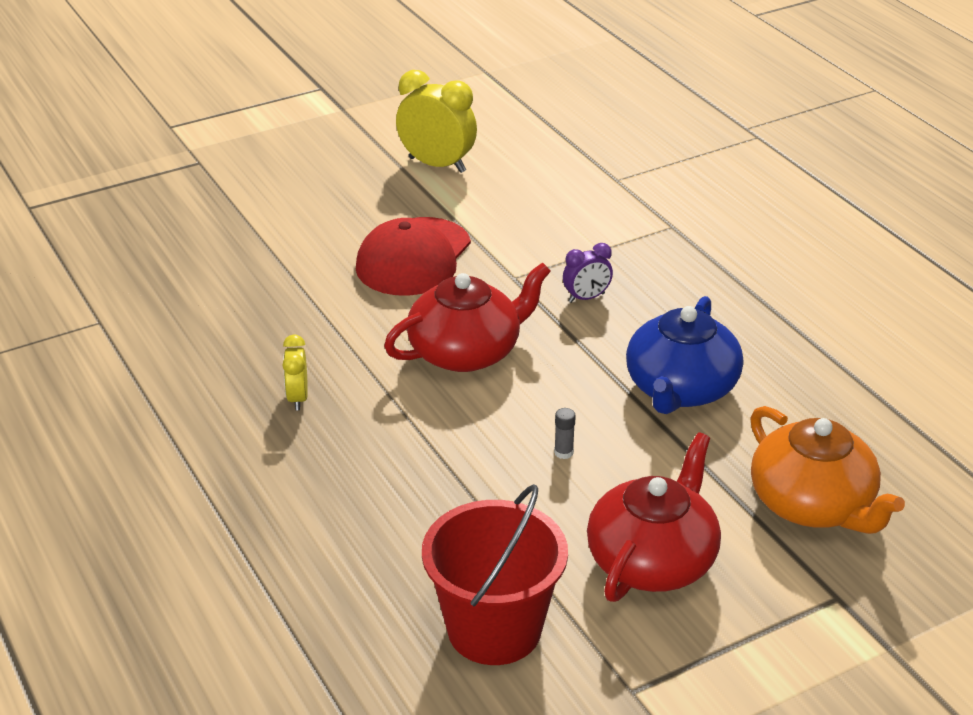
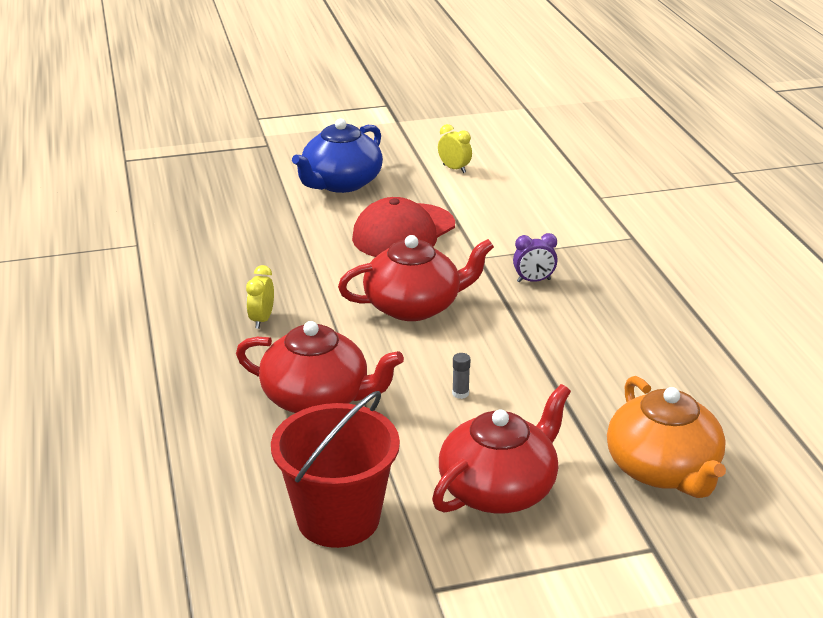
camera: 15 degrees right, 5 degrees down
(406, 487) = (317, 398): none -> red teapot
(437, 165) = (454, 169): yellow clock -> yellow clock, size x0.54
(680, 389) = (584, 361): blue teapot -> blue teapot (341, 183)

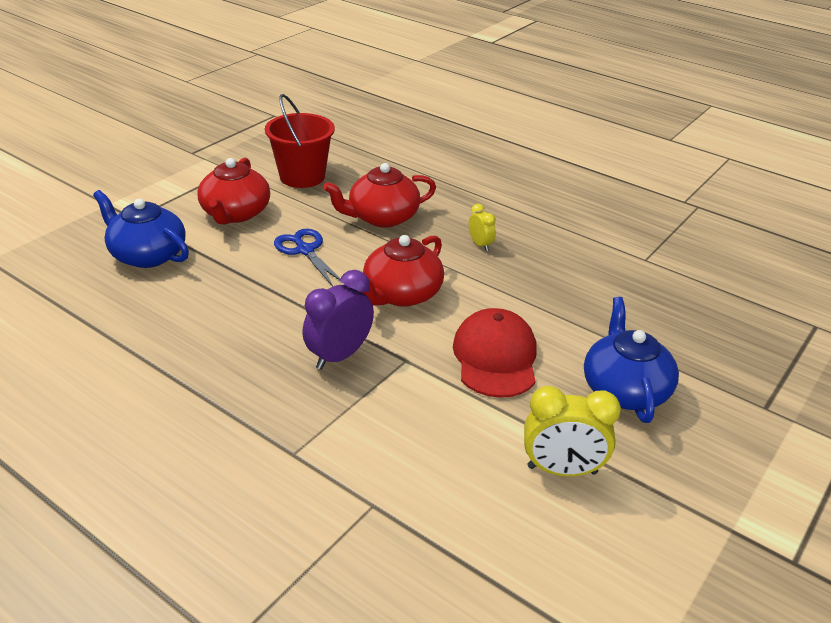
camera: 140 degrees right, 5 degrees up
(454, 169) = (562, 470): yellow clock -> yellow clock, size x1.84
(460, 393) = (305, 250): grey glue stick -> blue scissors
(534, 281) = (339, 356): purple clock -> purple clock, size x1.84
(663, 470) = (147, 255): orange teapot -> blue teapot

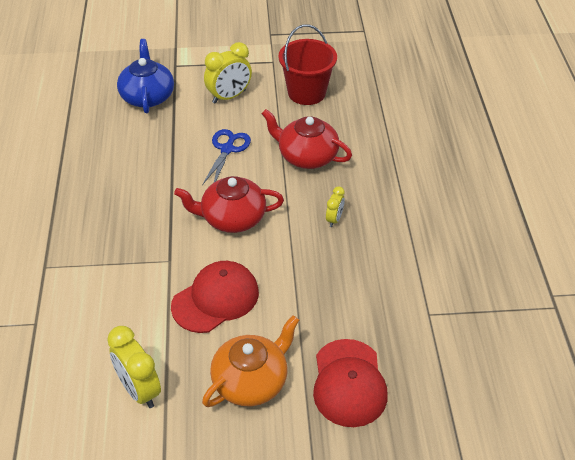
camera: 50 degrees right, 10 degrees up
(235, 213) = (229, 97): red teapot -> yellow clock
(339, 356) = (142, 231): purple clock -> none
(624, 389) = (251, 381): blue teapot -> orange teapot
(681, 336) = (349, 383): none -> red cap

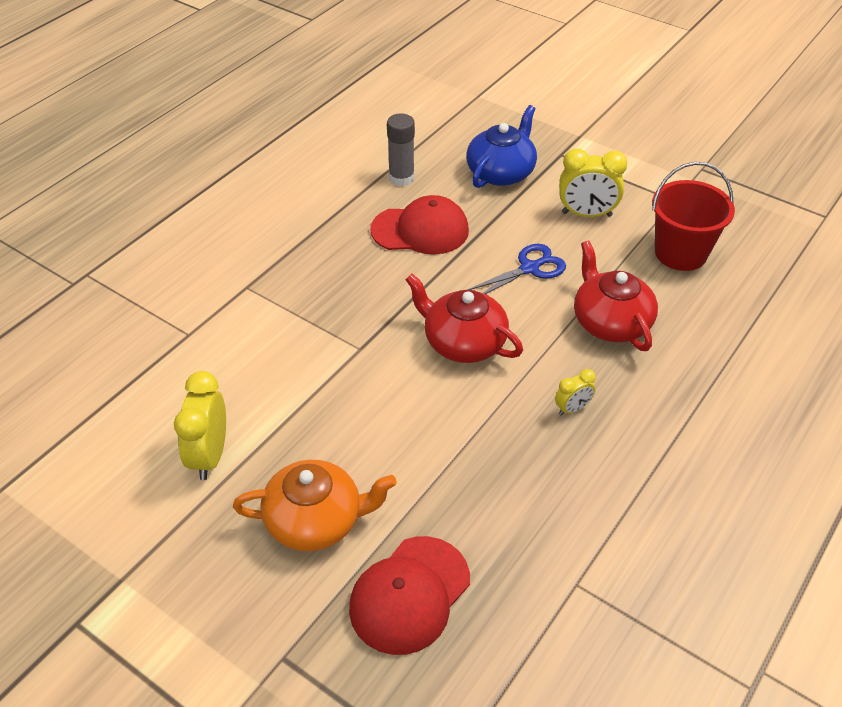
camera: 40 degrees right, 0 degrees up
(81, 133) = (401, 178): none -> grey glue stick
(215, 299) = (365, 415): red cap -> red cap (420, 230)

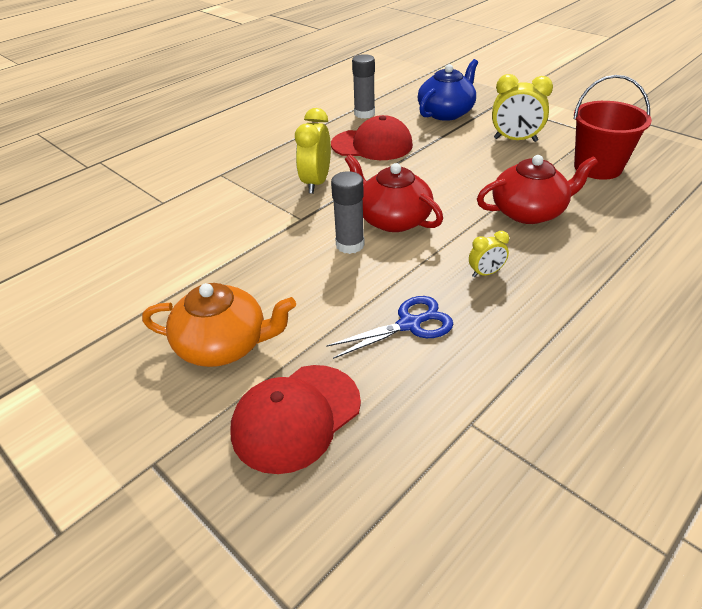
camera: 10 degrees right, 5 degrees down
(209, 456) = (147, 287): yellow clock -> yellow clock (316, 183)
(422, 381) = (350, 245): none -> grey glue stick
(529, 268) = (460, 172): blue scissors -> blue scissors (409, 324)
(610, 322) = (529, 212): red teapot -> red teapot turned 90 degrees clockwise

